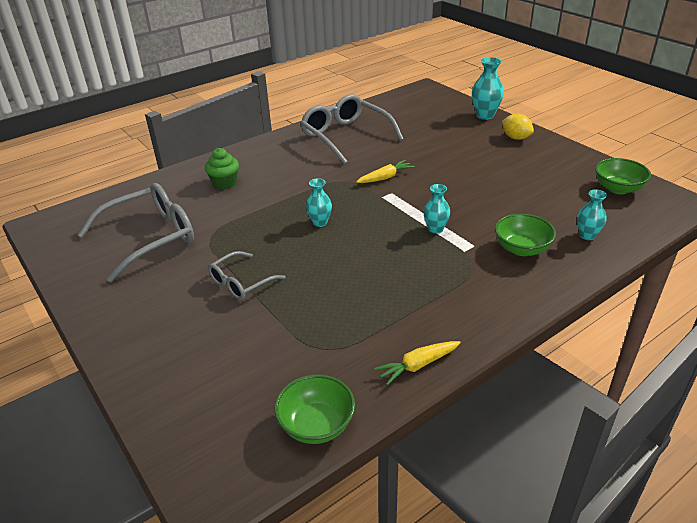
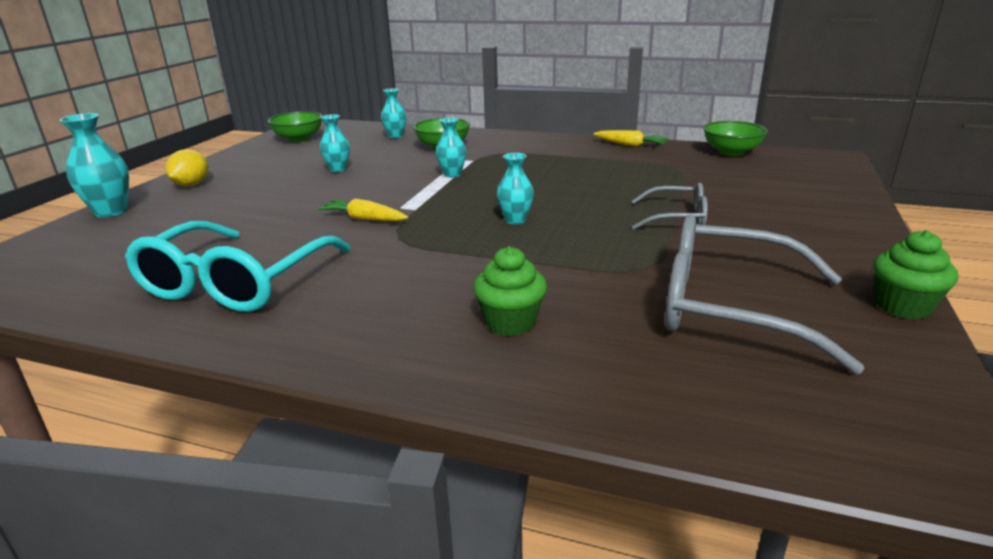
camera: 125 degrees left, 10 degrees down
(71, 287) = (902, 306): none -> green cupcake
(346, 136) = (236, 283): grey glasses -> turquoise glasses
(500, 188) = (338, 169): none -> turquoise vase

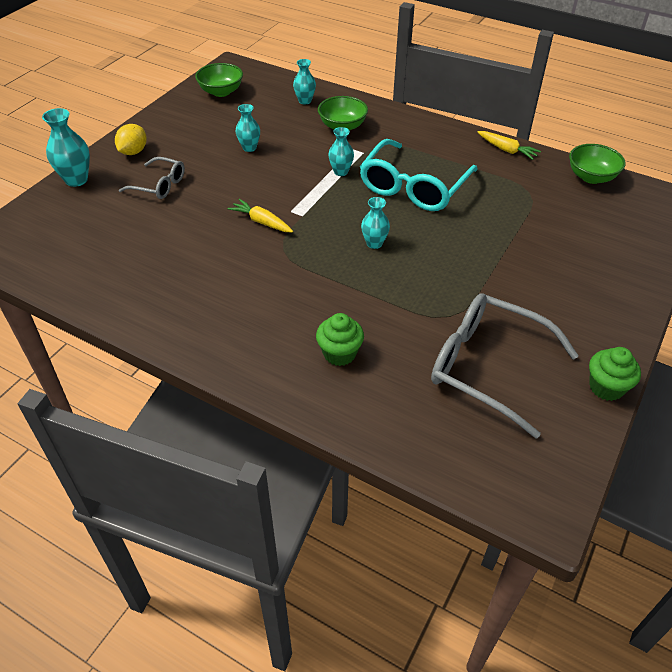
camera: 10 degrees right, 20 degrees up
(236, 283) = (167, 281): turquoise glasses -> turquoise glasses (414, 187)
(677, 218) = (498, 263): grey glasses -> grey glasses (159, 185)

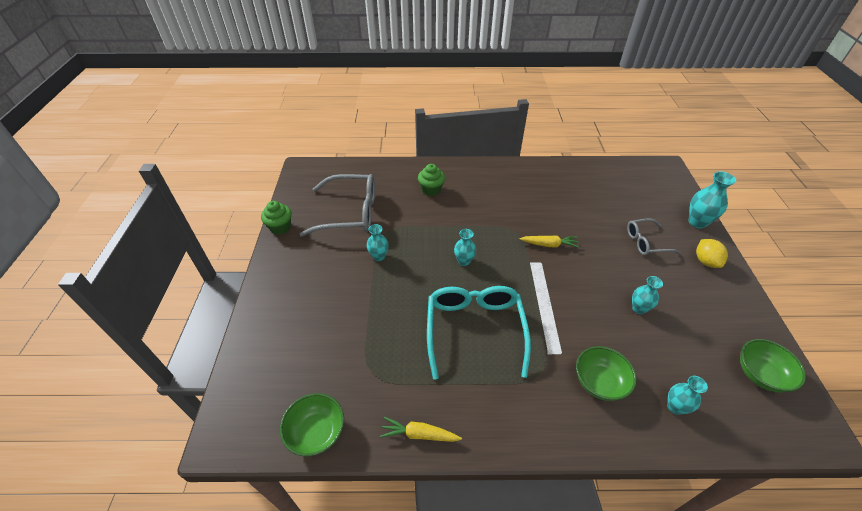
camera: 150 degrees right, 0 degrees up
(341, 172) = (544, 318): turquoise vase -> turquoise vase (379, 256)

